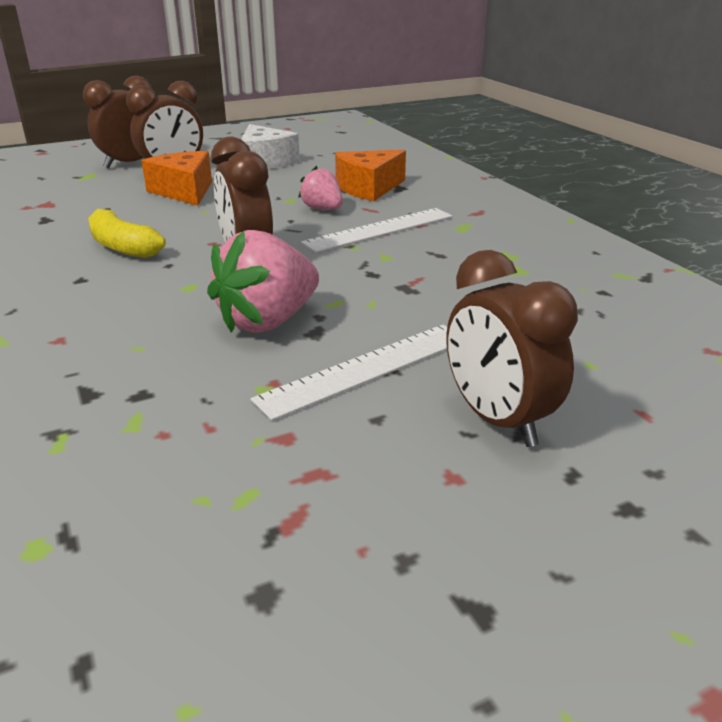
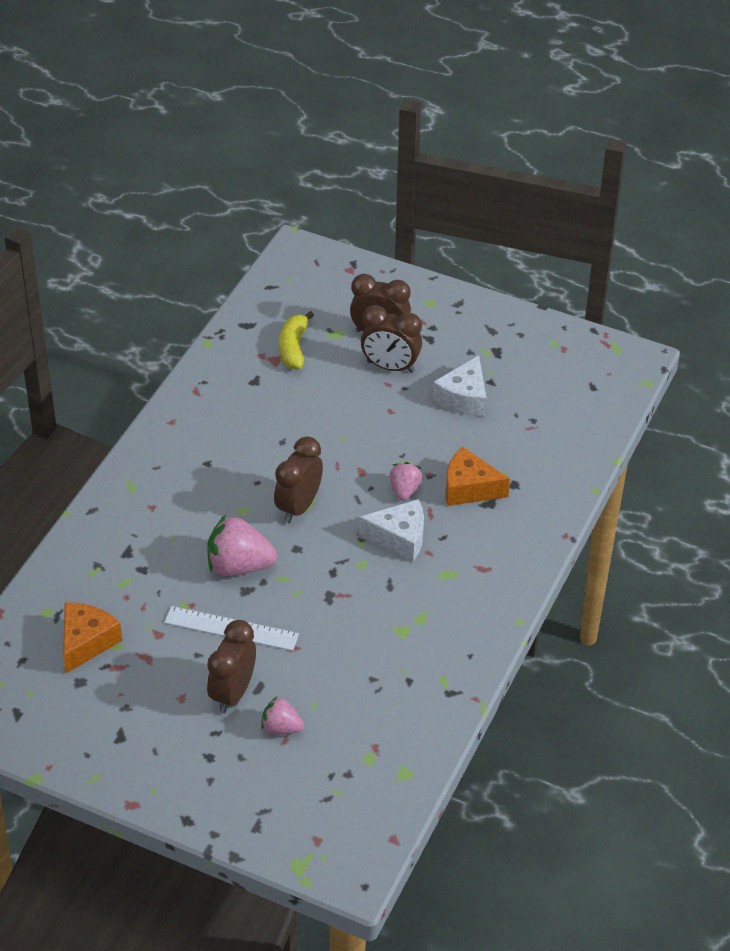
camera: 50 degrees right, 15 degrees up
(123, 247) = (257, 446): yellow banana -> yellow banana (293, 348)
(184, 191) = (361, 403): orange cheese -> orange cheese (86, 642)
(379, 229) = (399, 538): white ruler -> white cheese
(615, 406) = (281, 728): none -> pink strawberry

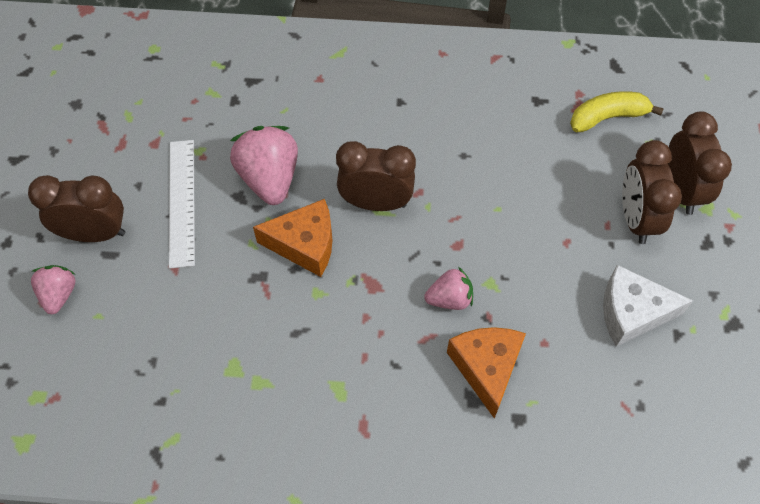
camera: 70 degrees right, 15 degrees up
(86, 642) = (126, 91): orange cheese -> orange cheese (304, 244)
(399, 538) = (373, 318): white cheese -> none

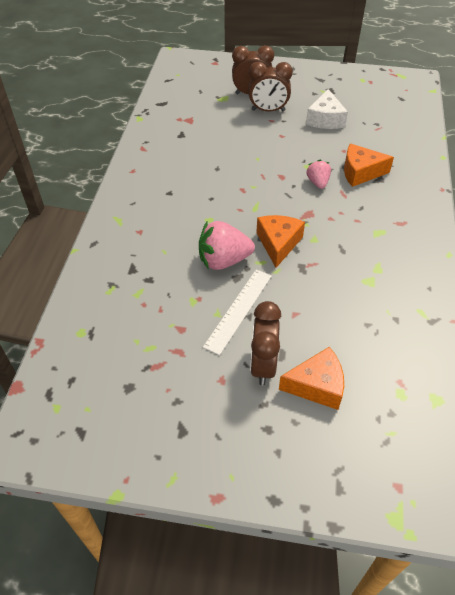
camera: 85 degrees left, 10 degrees down
(59, 294) = (316, 385): pink strawberry -> orange cheese
(182, 202) = (238, 310): white ruler -> white ruler turned 60 degrees counterclockwise
(376, 203) = (249, 209): brown clock -> none
(607, 117) = (199, 111): yellow banana -> none

